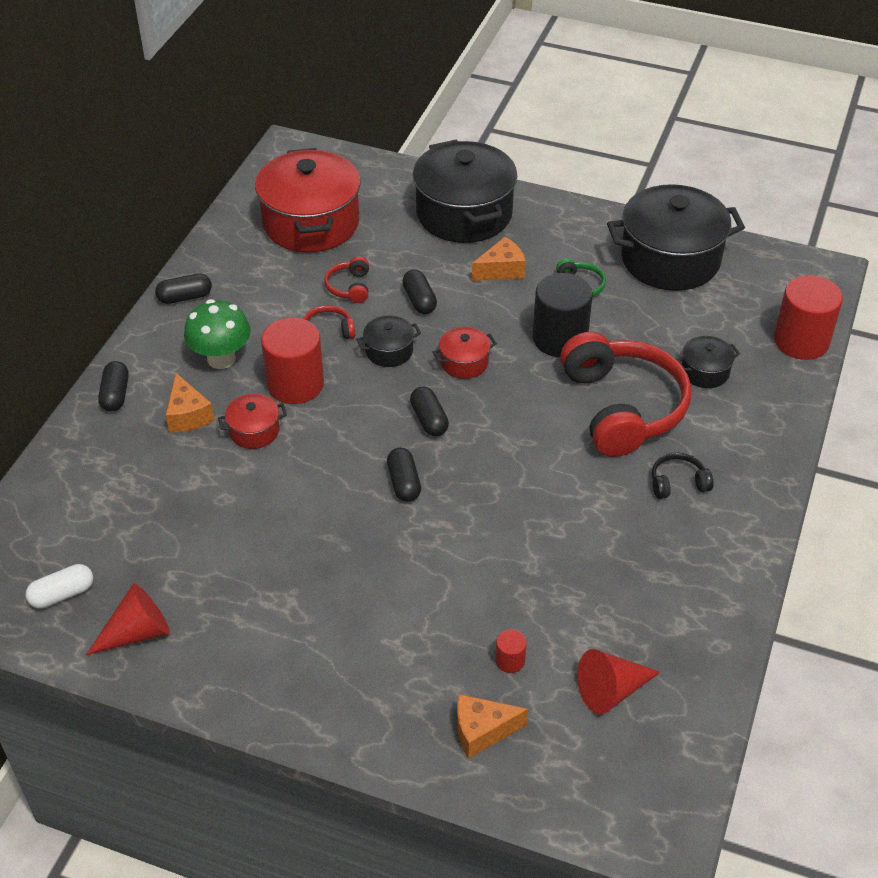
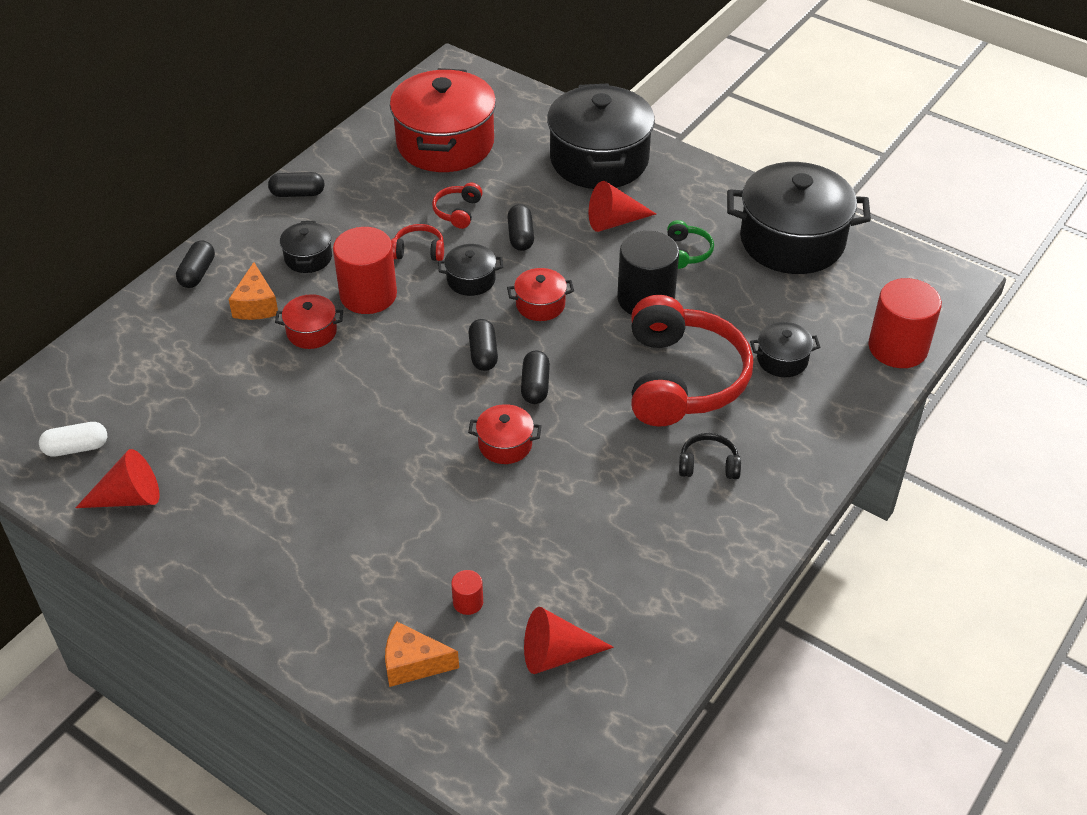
camera: 15 degrees right, 0 degrees up
(221, 359) = (308, 257): green mushroom -> black pot
(404, 483) = (434, 409): black capsule -> black capsule (535, 386)
(484, 502) = (505, 444): none -> red pot
(501, 270) = (614, 221): orange cheese -> red cone

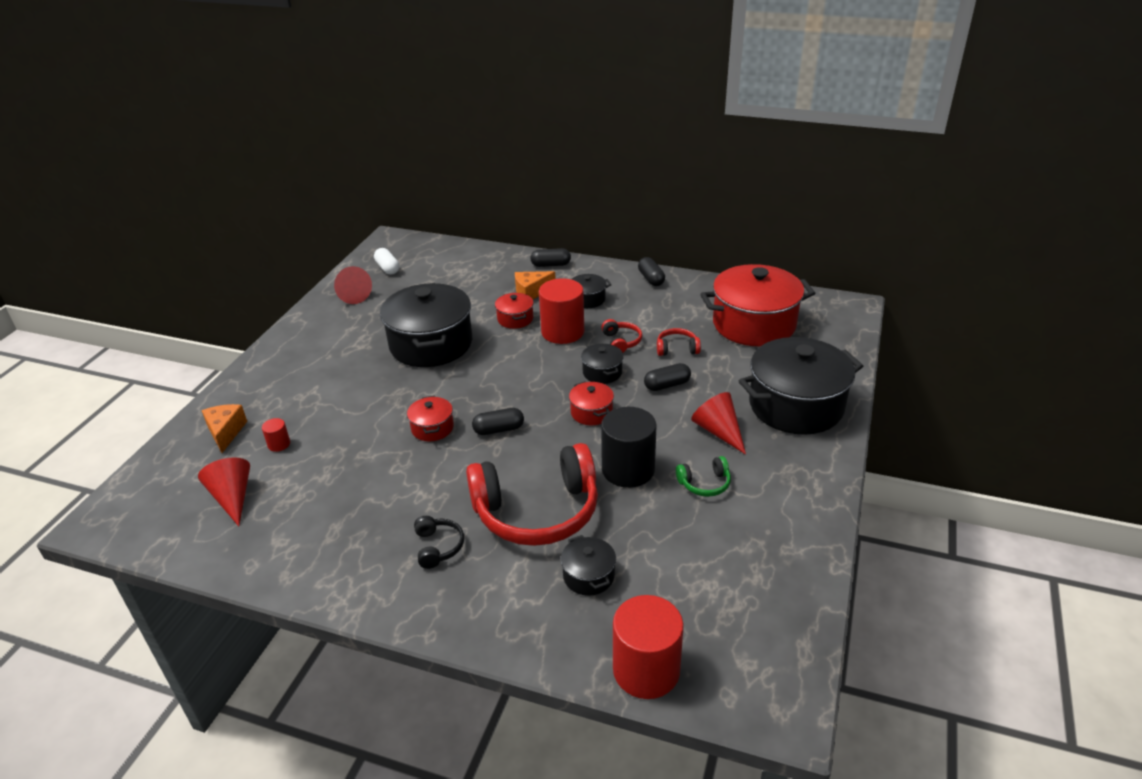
camera: 75 degrees right, 10 degrees down
(483, 353) = (524, 396): black capsule -> none
(792, 241) = (767, 556): black pot -> black pot (431, 344)

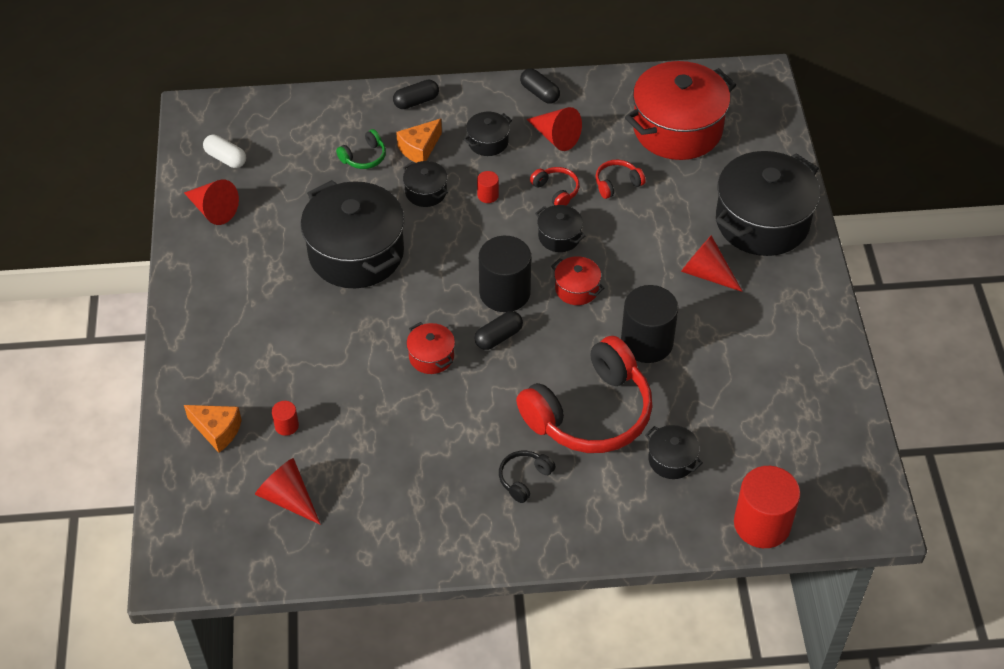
camera: 25 degrees left, 15 degrees up
(226, 432) = (217, 431): orange cheese -> orange cheese turned 150 degrees clockwise
(438, 547) = (524, 479): black headphones -> black headphones turned 105 degrees counterclockwise
(515, 319) = (426, 192): red pot -> black pot
(528, 399) = (505, 292): none -> black cylinder
(562, 332) = (488, 195): red cylinder -> red cylinder, size x0.44
(645, 308) = (555, 137): none -> red cone
(667, 385) = (631, 233): black capsule -> none
(704, 483) = (722, 335): green headphones -> green headphones (364, 157)

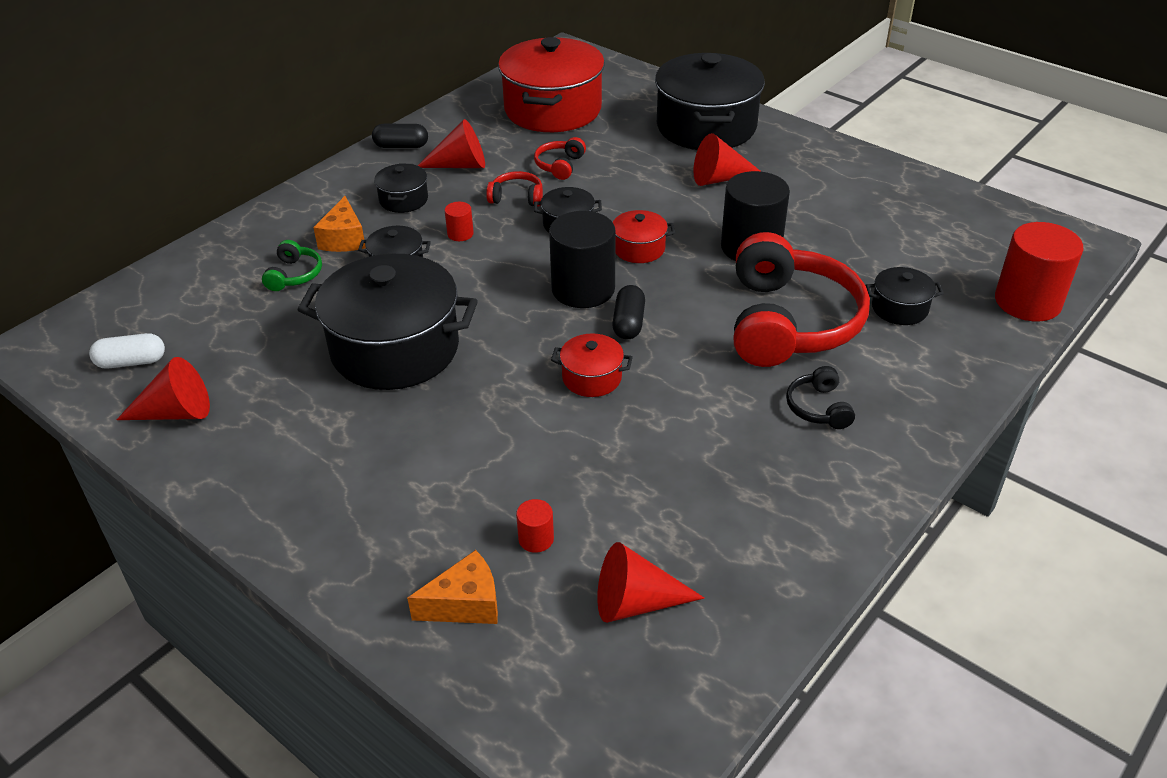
camera: 45 degrees left, 10 degrees down
(416, 101) = (290, 209): black capsule -> none

